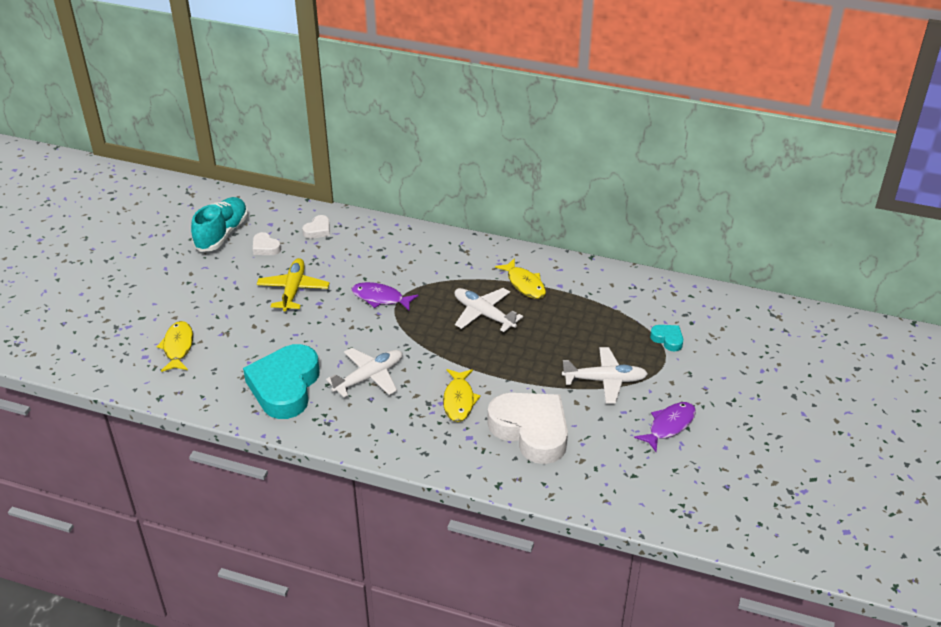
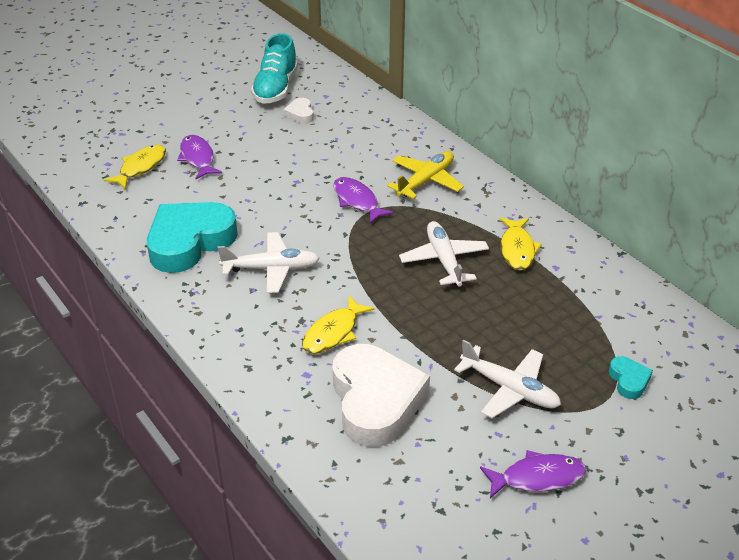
camera: 35 degrees right, 0 degrees up
(219, 319) = (198, 158): none -> purple fish
(222, 234) = (275, 89): turquoise shoe -> turquoise shoe turned 135 degrees clockwise
(293, 290) = (286, 160): yellow plane -> yellow plane (426, 181)
(318, 230) = (362, 117): white heart -> none

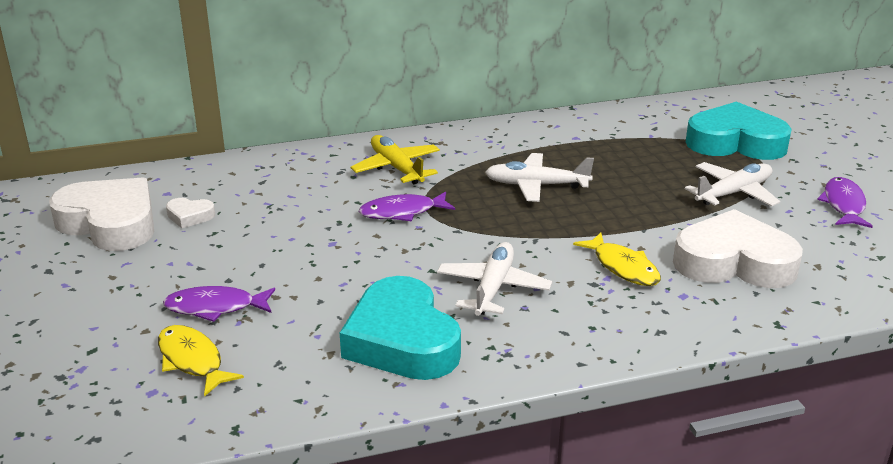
camera: 70 degrees left, 10 degrees down
(275, 89) = (110, 223): turquoise shoe -> white heart
(517, 249) = (540, 148): yellow fish -> none
(629, 380) = (735, 142): turquoise heart -> turquoise heart, size x2.32

